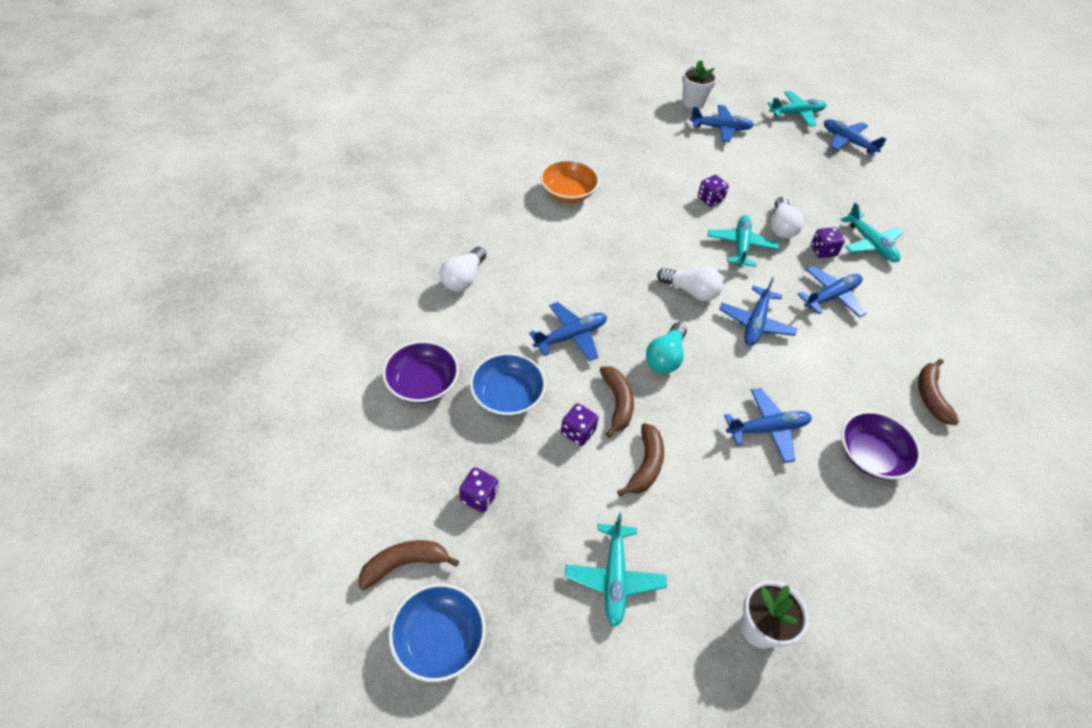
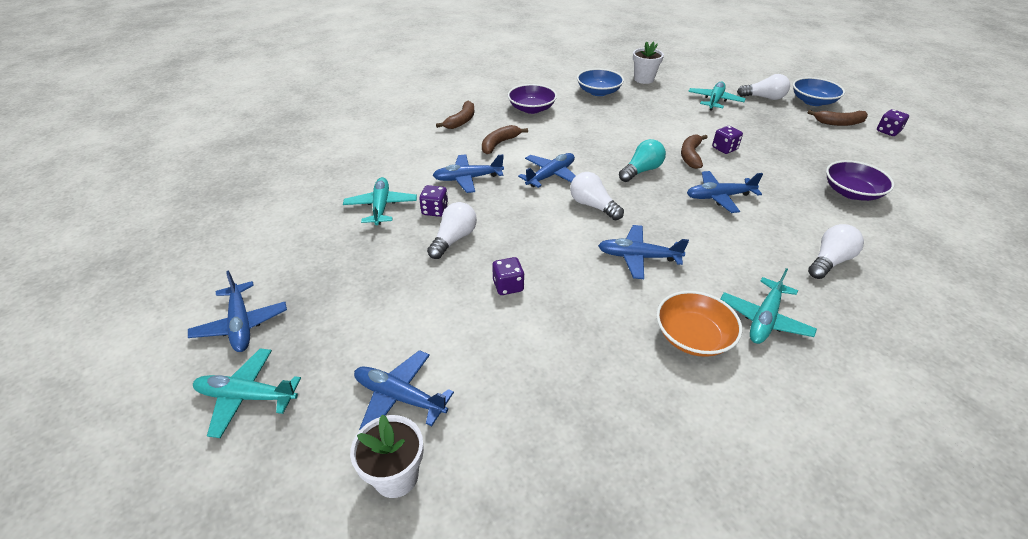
camera: 155 degrees left, 10 degrees down
(479, 497) = (796, 136): purple dice -> purple dice (887, 131)
(507, 395) = (777, 174): blue bowl -> blue bowl (598, 92)
(530, 623) = (764, 98): none -> white light bulb
(645, 465) = (681, 129): brown banana -> brown banana (499, 144)
(740, 246) = (514, 231): turquoise plane -> turquoise plane (764, 319)
(767, 429) = (588, 128): blue plane -> blue plane (638, 257)

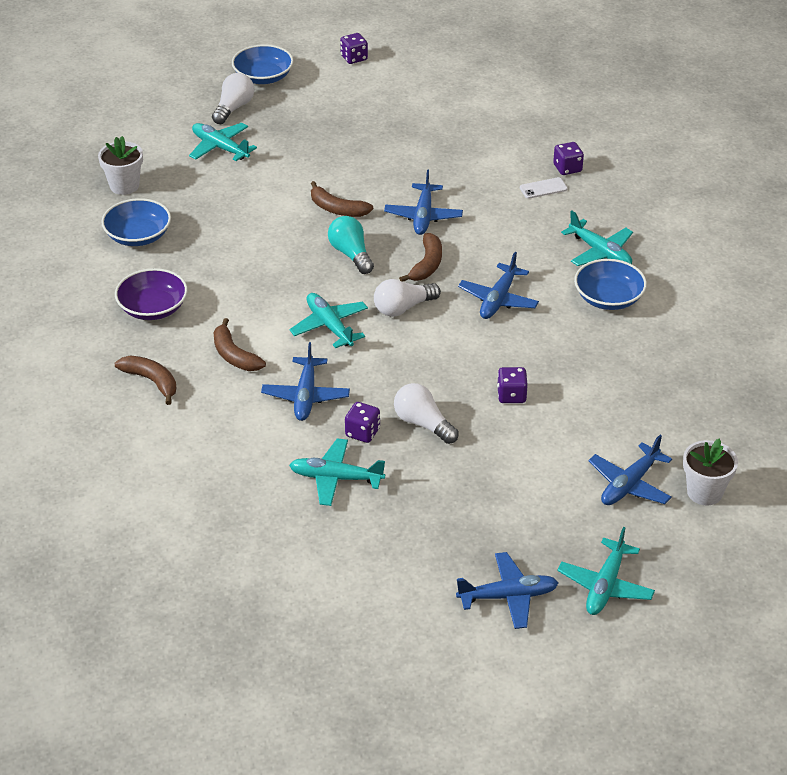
camera: 75 degrees left, 0 degrees up
(550, 175) = (329, 326): blue plane -> turquoise plane
(693, 336) = (608, 298): orange bowl -> blue bowl
(724, 149) = (334, 180): purple dice -> purple dice (567, 168)
(829, 261) = (543, 188): white light bulb -> white phone
(839, 123) = (320, 80): brown banana -> brown banana (427, 265)
(851, 192) = (450, 131): purple bowl -> none

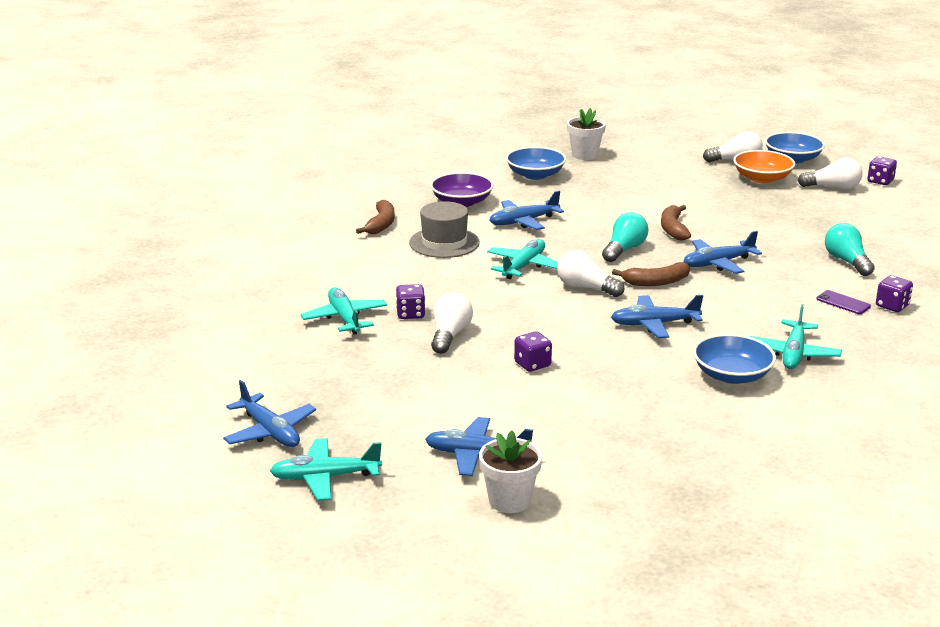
camera: 60 degrees right, 15 degrees down
(220, 148) = (679, 170): turquoise plane -> none
(234, 355) = (444, 243): brown banana -> grey hat
(285, 113) = (762, 178): none -> orange bowl
(306, 396) = (428, 281): blue plane -> blue plane (523, 222)
(341, 87) = (833, 187): none -> white light bulb
(479, 151) = (847, 261): none -> turquoise light bulb
(543, 188) = (843, 303): white phone -> purple phone

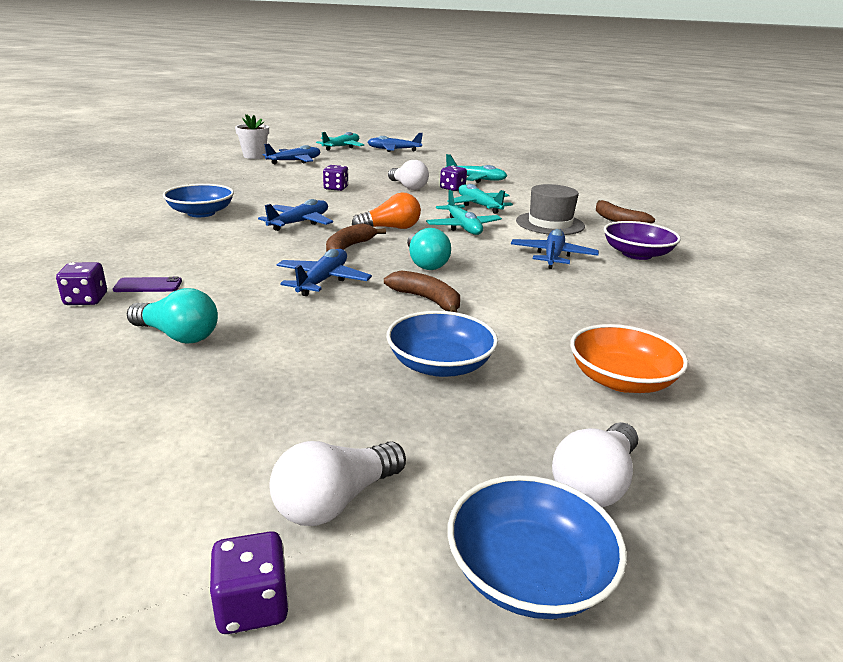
camera: 130 degrees right, 0 degrees up
(535, 175) = (686, 307): blue bowl -> blue bowl (440, 365)
(584, 155) = (746, 365): white flower pot -> none
(586, 288) = (391, 228): white light bulb -> orange light bulb
(762, 178) = (480, 453): orange bowl -> orange bowl (621, 380)
(793, 354) = (165, 235): turquoise plane -> turquoise plane (479, 205)

